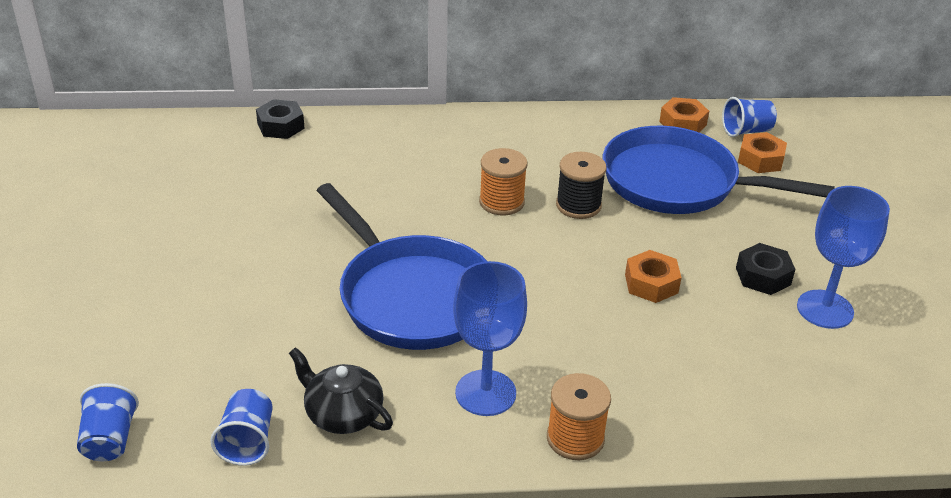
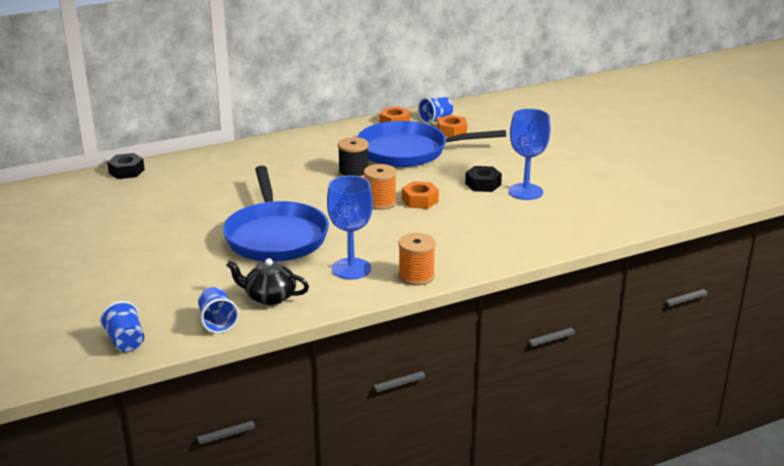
camera: 20 degrees left, 10 degrees down
(411, 296) = (275, 236): blue pan -> blue pan turned 45 degrees clockwise
(501, 202) = (304, 181): orange spool -> orange spool (380, 202)

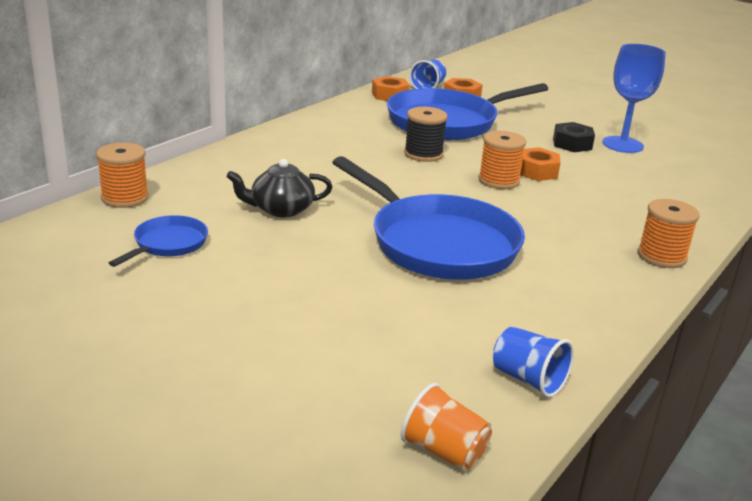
camera: 30 degrees left, 0 degrees up
(118, 204) = (167, 244): none -> blue pan
(126, 171) = (125, 198): black nut -> orange spool
(126, 341) = (444, 451): blue cup -> orange cup
(269, 297) = (542, 325): black teapot -> black teapot (281, 209)
(351, 269) = (582, 264): blue goblet -> none

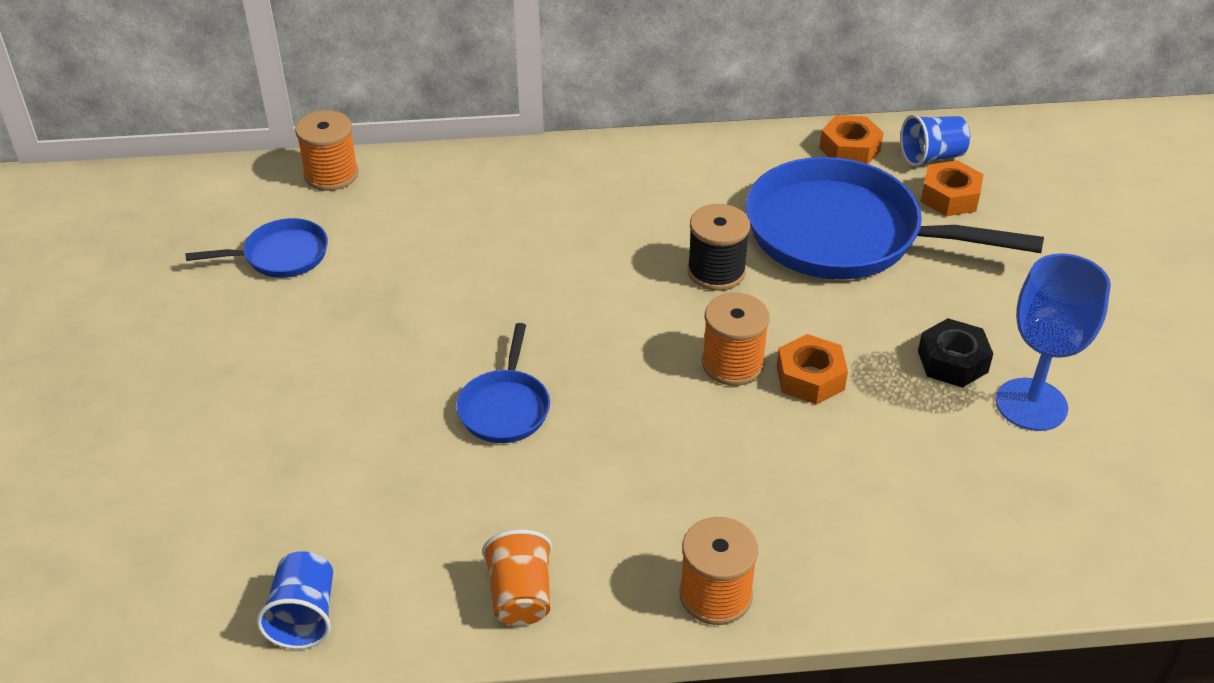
camera: 50 degrees right, 15 degrees up
(281, 209) = (435, 268): black teapot -> none
(437, 243) = (505, 407): blue pan -> blue pan, size x0.47
(444, 451) = (131, 621): orange cup -> orange cup (520, 596)

